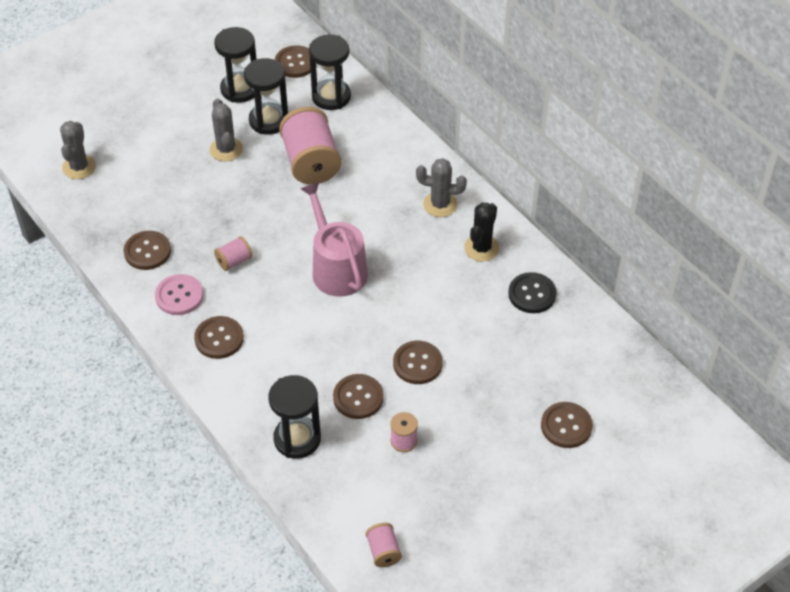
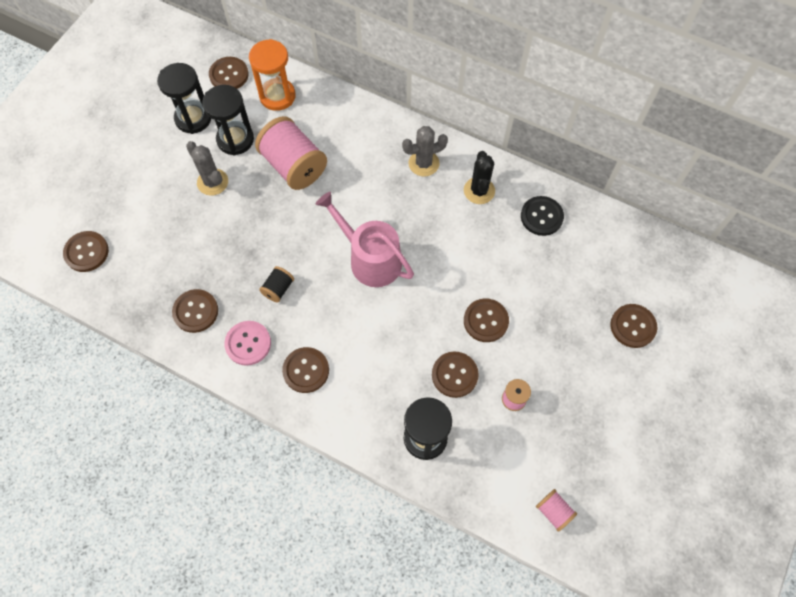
camera: 25 degrees left, 15 degrees up
(79, 167) = (86, 252): grey cactus -> brown button
(234, 261) = (278, 289): pink spool -> black spool
(331, 97) = (277, 96): black hourglass -> orange hourglass

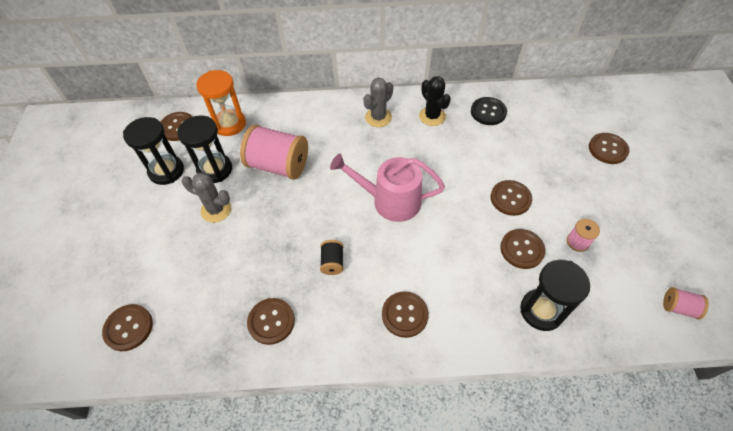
camera: 30 degrees left, 10 degrees down
(248, 343) = (338, 322): pink button -> none

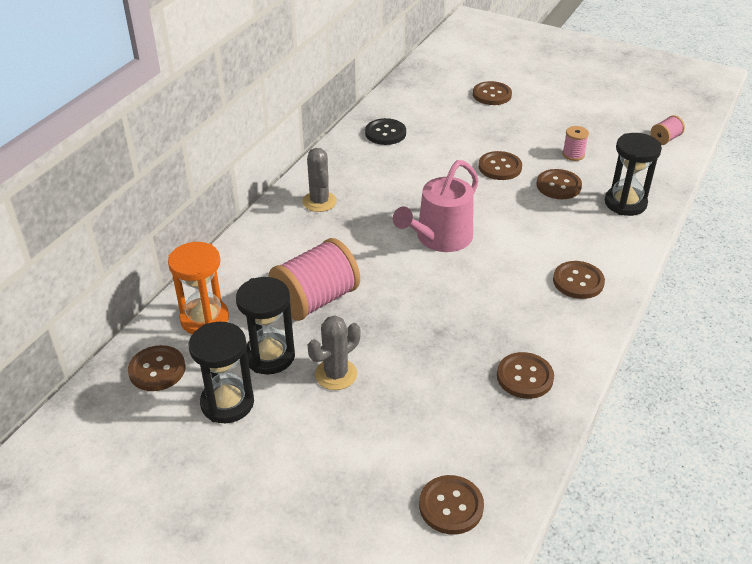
camera: 60 degrees left, 15 degrees down
(332, 262) = (484, 306): black spool -> none
(432, 116) = (355, 167): black cactus -> none

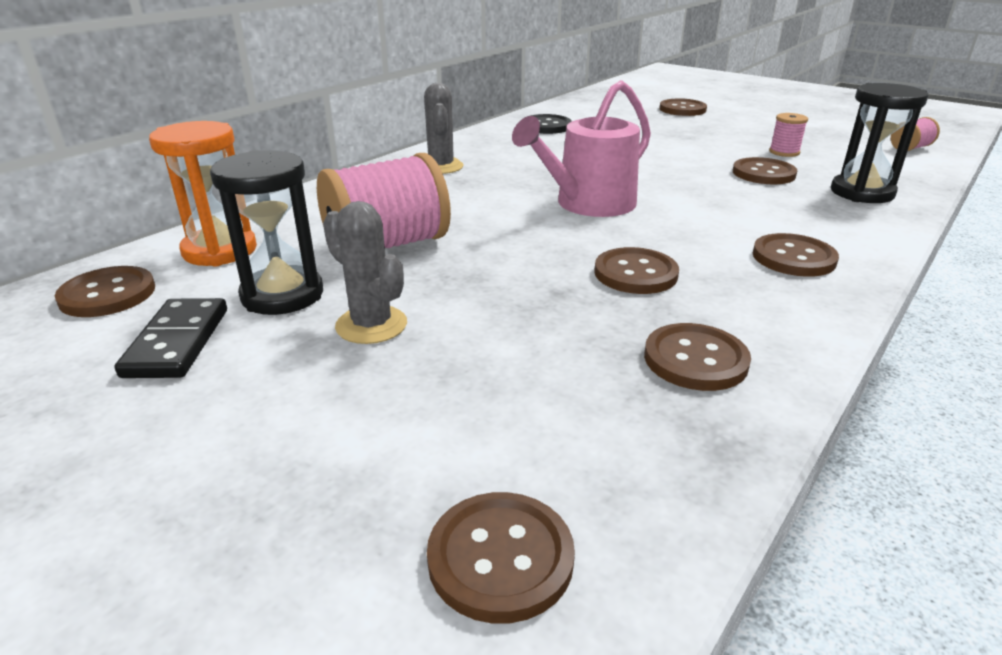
camera: 10 degrees right, 10 degrees down
(227, 403) = (177, 342): black hourglass -> black domino
(336, 374) = (371, 325): grey cactus -> grey cactus turned 75 degrees clockwise
(500, 167) = (684, 156): brown button -> brown button (635, 273)

